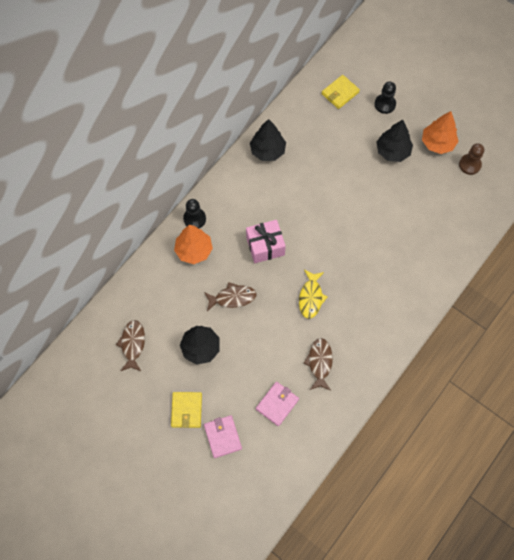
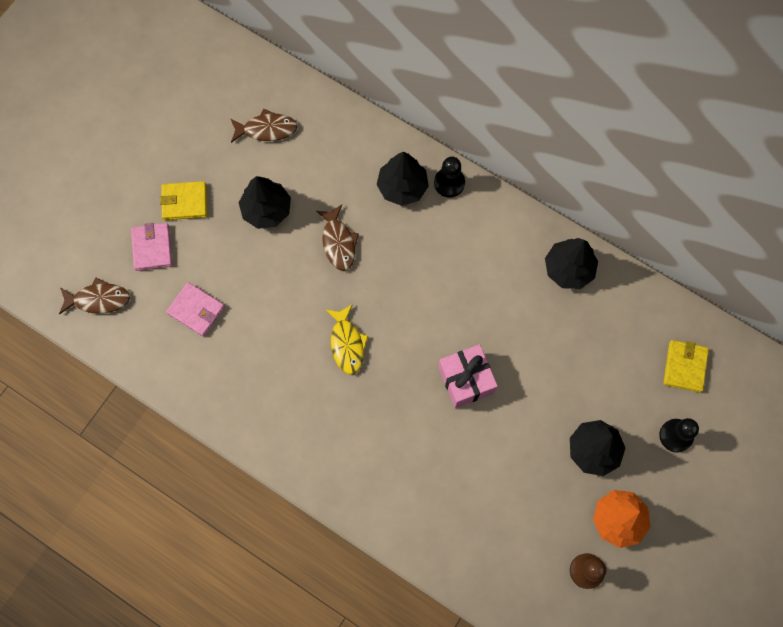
camera: 85 degrees right, 5 degrees up
(194, 250) = (402, 187): orange tree -> black tree
(222, 437) = (152, 248): pink wallet -> pink wallet turned 75 degrees counterclockwise
(265, 246) = (418, 278): pink gift -> pink gift (466, 380)
(311, 297) = (347, 343): yellow fish -> yellow fish turned 105 degrees counterclockwise
(319, 363) = (254, 360): brown fish -> brown fish (98, 299)
(340, 93) = (685, 367): yellow wallet -> yellow wallet turned 60 degrees clockwise

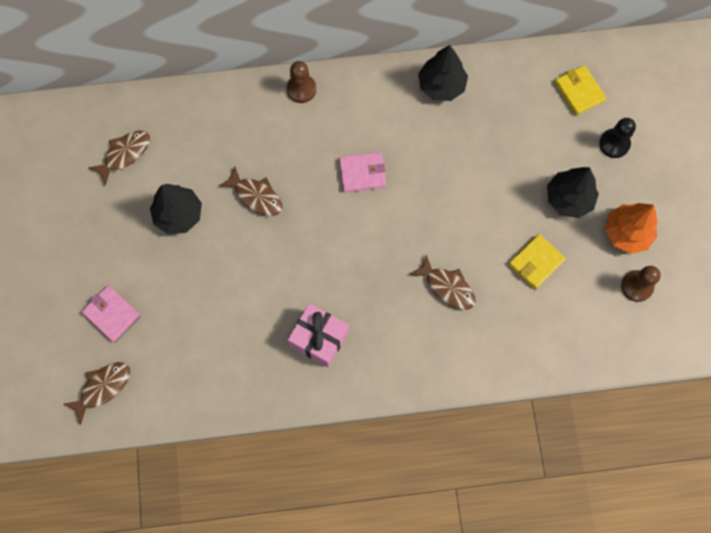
camera: 40 degrees left, 0 degrees up
(184, 202) = (107, 259): yellow wallet -> yellow wallet (536, 262)
(196, 310) = (190, 333): pink wallet -> pink wallet (362, 173)
(347, 343) = (328, 265): yellow fish -> none
(402, 187) = (269, 119): black tree -> none
(426, 439) = (447, 287): none -> brown fish
(449, 183) = (301, 89): black pawn -> brown pawn
(466, 380) = (438, 222): pink gift -> pink gift (319, 339)

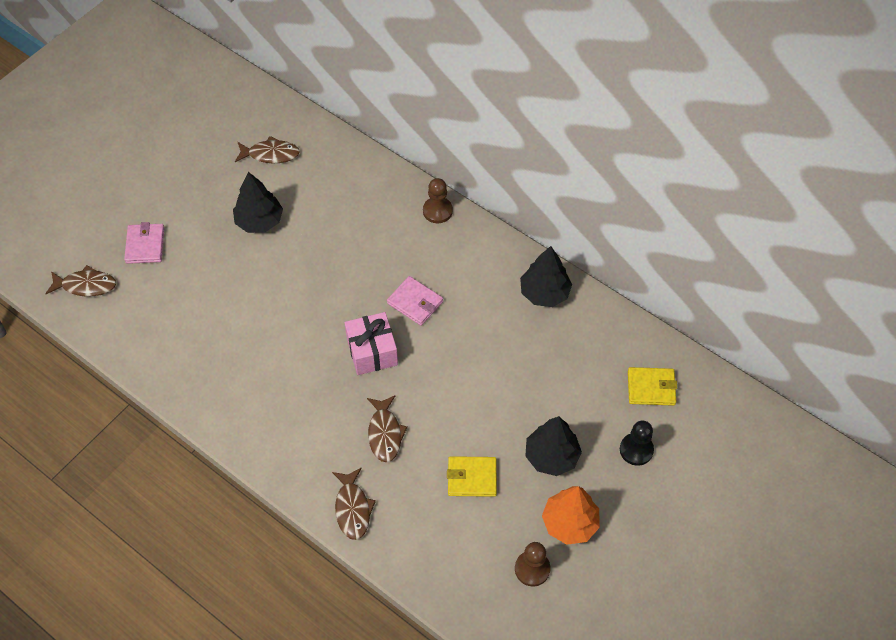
camera: 45 degrees right, 15 degrees down
(256, 196) = (324, 253): brown fish -> brown fish (353, 508)
(319, 339) = (255, 384): pink gift -> pink gift (372, 351)
(579, 91) = (651, 388): yellow wallet -> yellow wallet turned 75 degrees clockwise

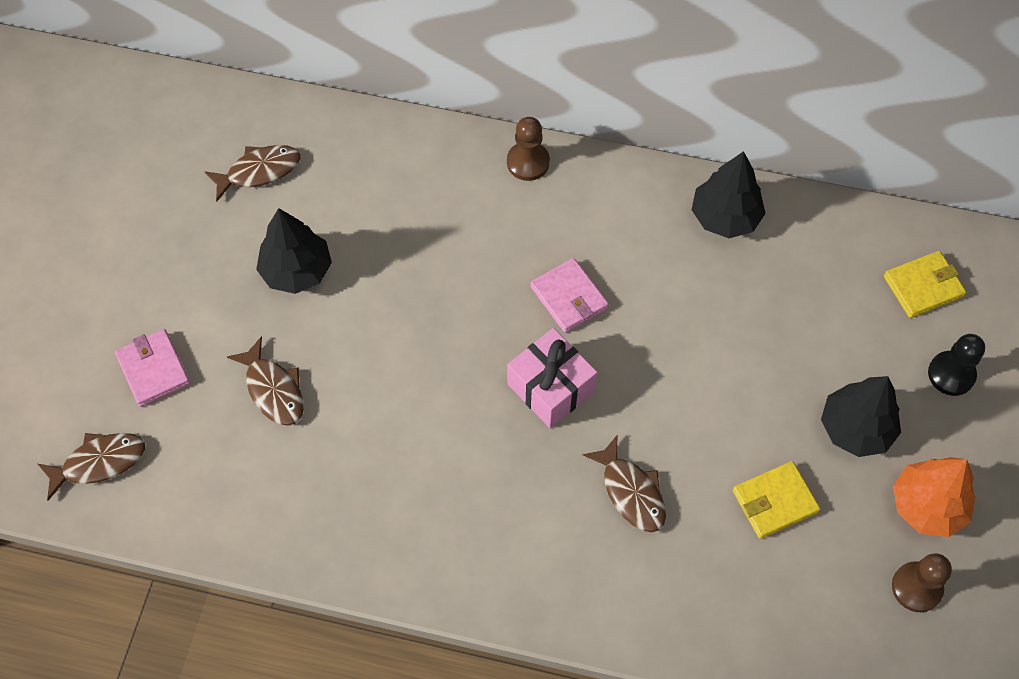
camera: 25 degrees left, 5 degrees up
(353, 508) = (647, 613): brown fish -> brown fish (273, 389)
(415, 302) = (569, 297): pink wallet -> pink wallet turned 45 degrees clockwise

